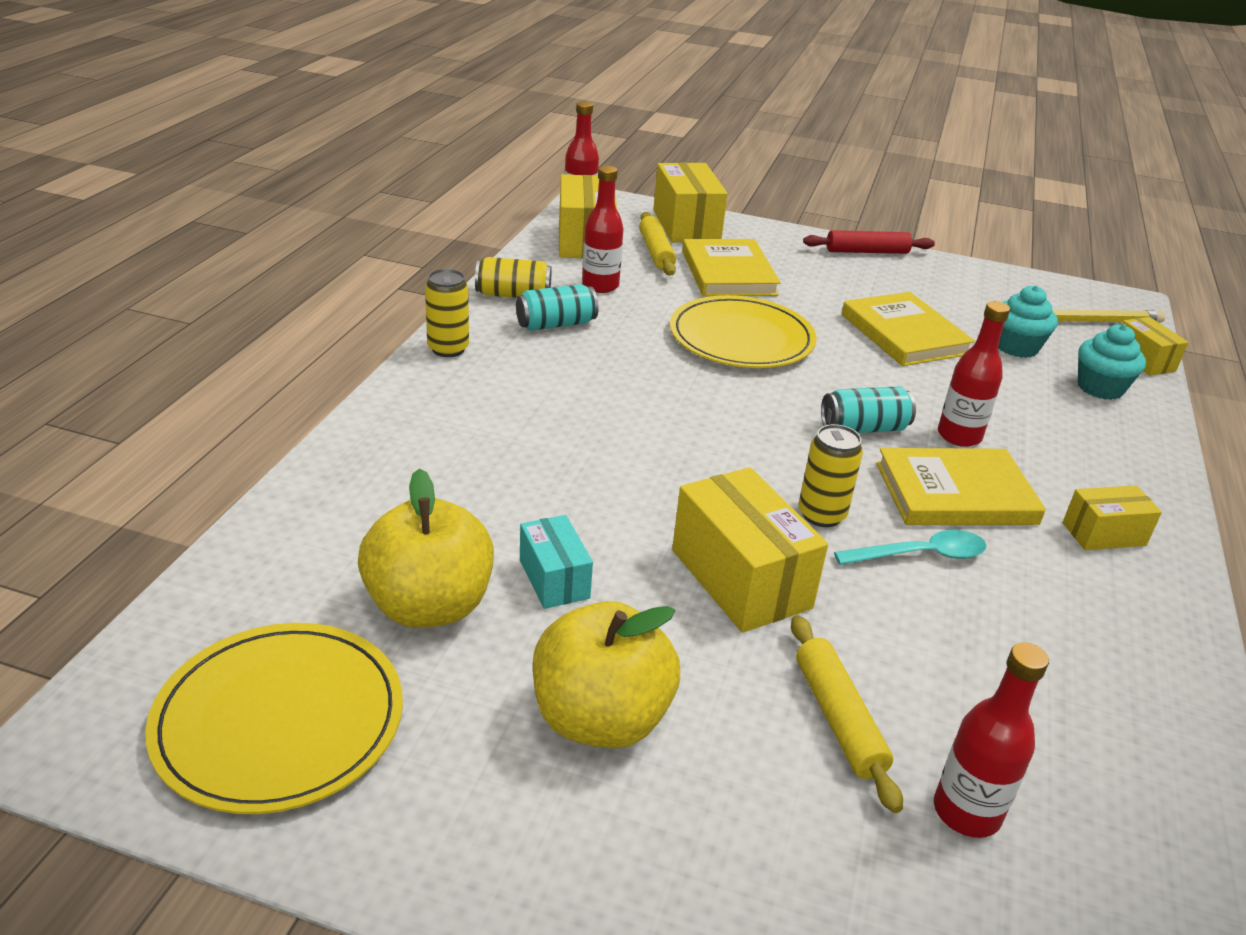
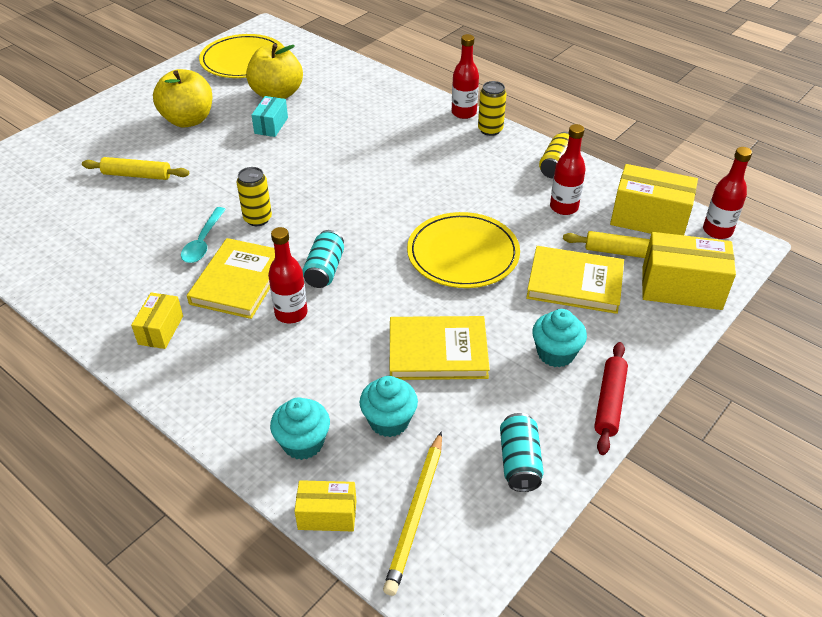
camera: 115 degrees right, 10 degrees up
(554, 579) = (271, 125): turquoise box -> turquoise box turned 75 degrees counterclockwise
(556, 324) = (509, 175): turquoise can -> turquoise can (519, 462)
(740, 578) = (232, 176): yellow box -> none
(837, 276) = (555, 353): none -> turquoise cupcake
(966, 812) = (70, 190): red bottle -> red bottle (464, 113)

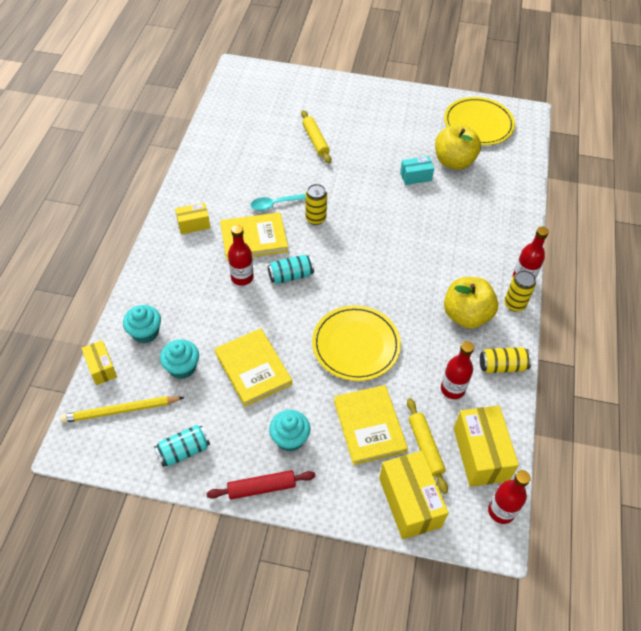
camera: 60 degrees right, 10 degrees up
(188, 120) = (387, 133): yellow apple -> yellow apple (466, 315)

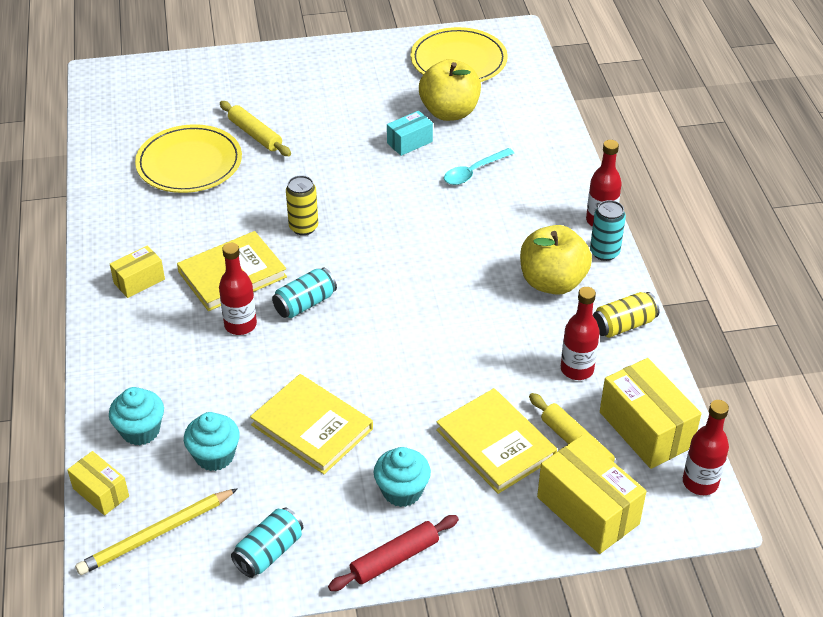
camera: 20 degrees left, 10 degrees down
(277, 204) = (242, 224): turquoise spoon -> turquoise spoon (474, 172)
(356, 345) = (431, 357): yellow plate -> yellow plate (189, 163)
(514, 304) = (604, 252): yellow can -> turquoise can

